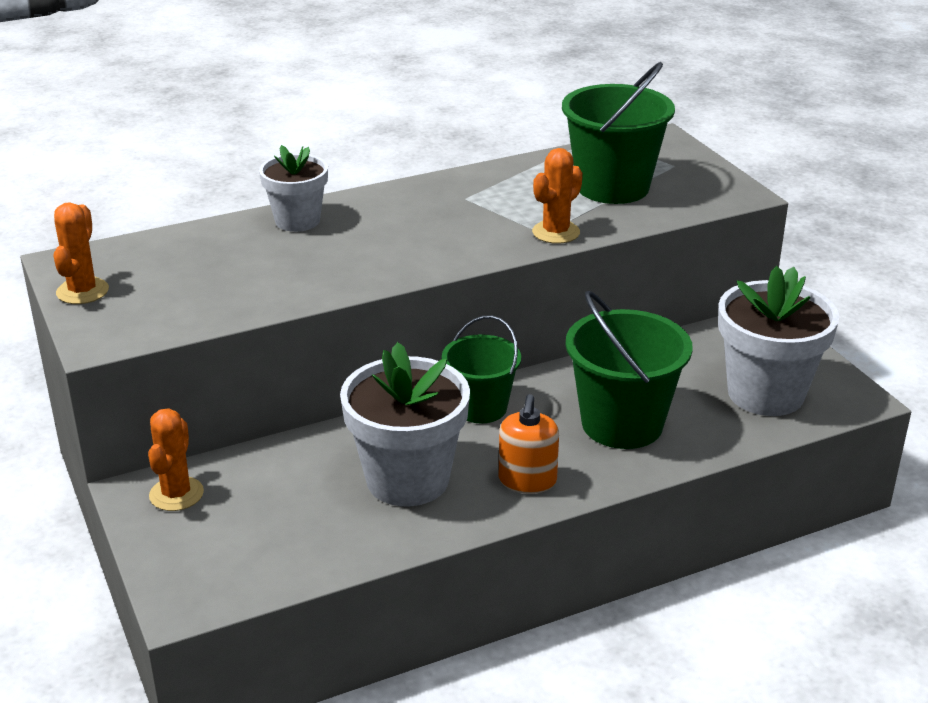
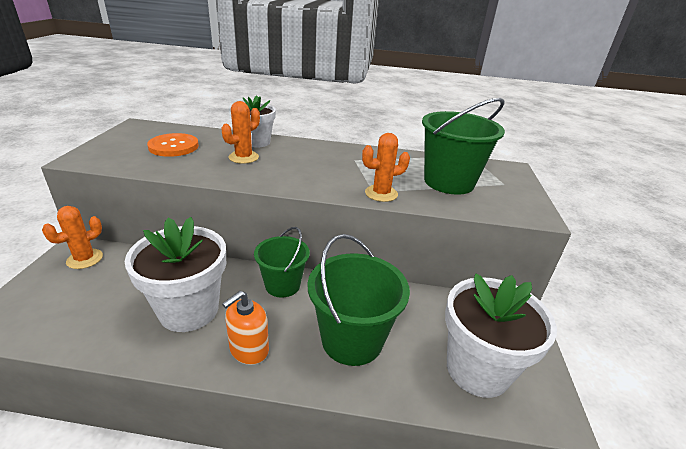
camera: 30 degrees right, 0 degrees up
(82, 291) = (118, 137): orange cactus -> orange cactus (243, 157)
(193, 272) = (173, 146): none -> orange button

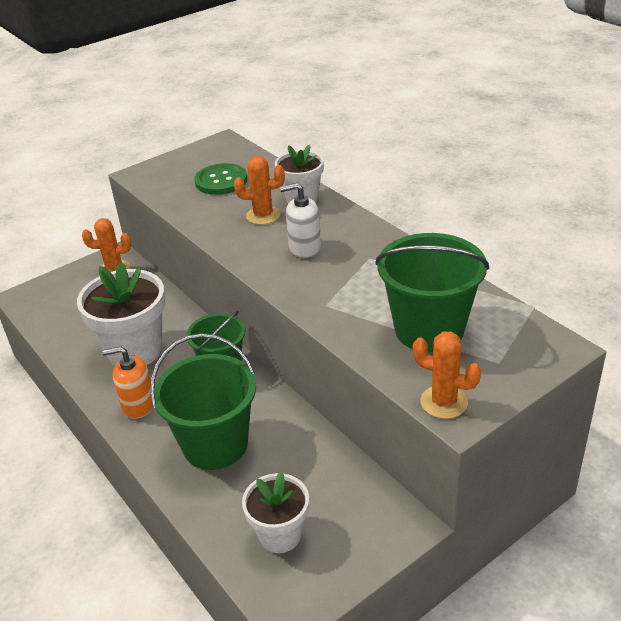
camera: 50 degrees right, 5 degrees up
(173, 146) = (221, 181): orange button -> green button
(305, 166) = (304, 248): none -> white soap dispenser
(381, 193) = (328, 311): orange cactus -> orange cactus (444, 402)
(477, 369) = (280, 535): white flower pot -> white flower pot, size x0.61

